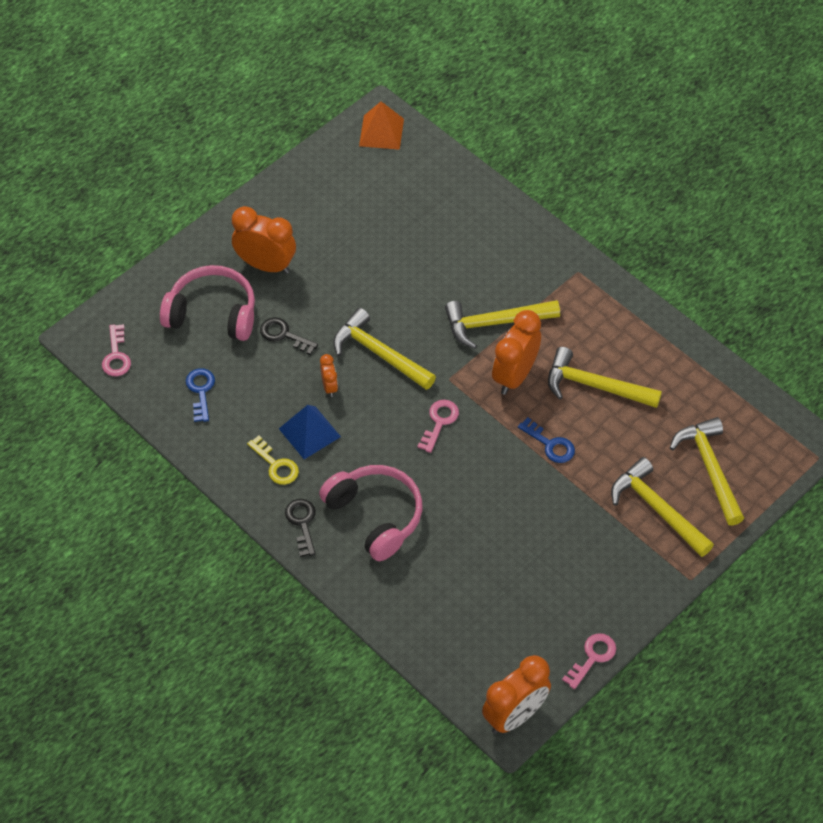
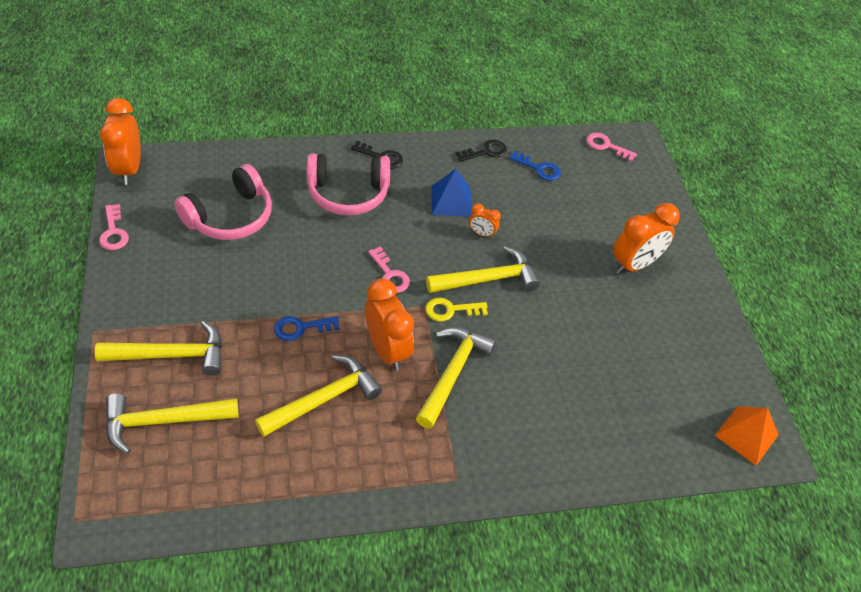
camera: 120 degrees right, 5 degrees down
(212, 314) = (607, 210): pink headphones -> pink headphones (230, 216)
(276, 465) = (440, 170): yellow key -> yellow key (450, 310)
(284, 335) = (553, 236): black key -> black key (485, 152)
(709, 468) = (162, 421): yellow hammer -> yellow hammer turned 150 degrees clockwise

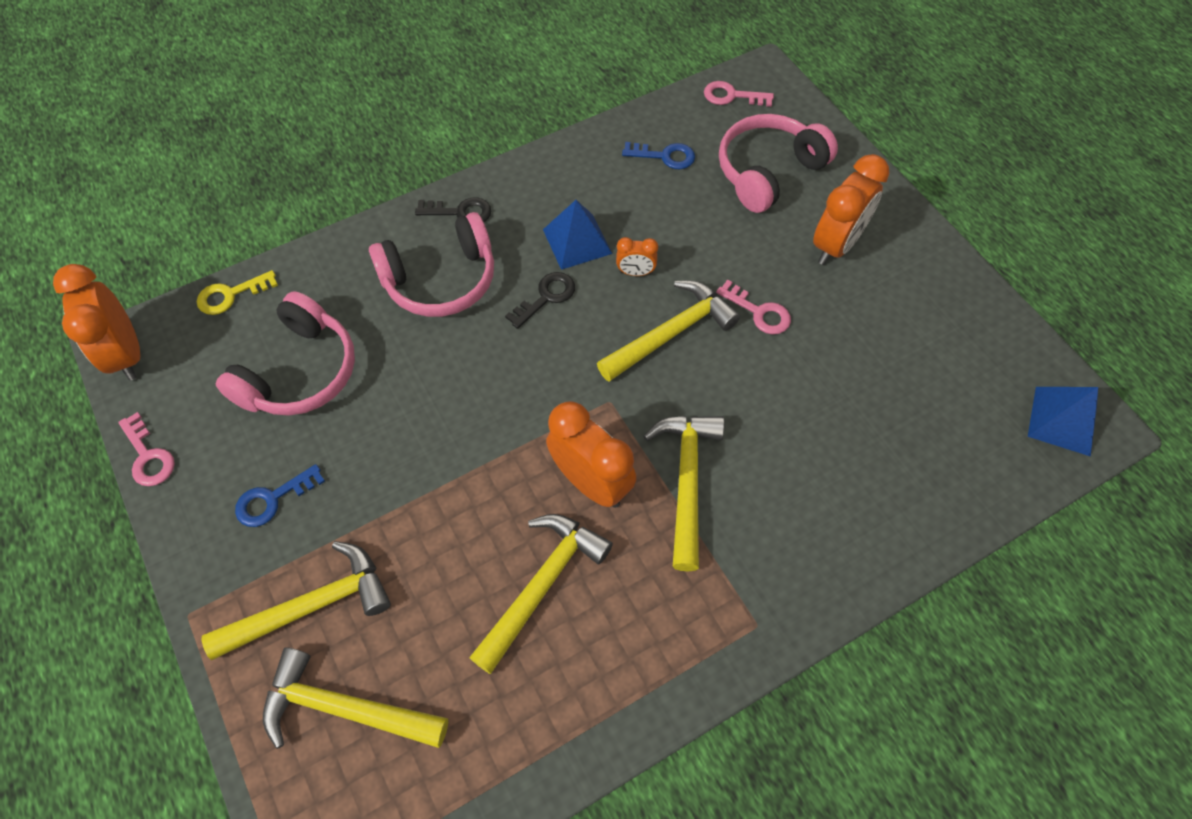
camera: 15 degrees left, 10 degrees up
(162, 421) = (344, 708): yellow hammer -> yellow hammer turned 45 degrees clockwise
(301, 328) = (467, 496): blue key -> blue key (273, 499)
(390, 275) = (547, 374): pink key -> pink key (759, 312)
(450, 310) = (645, 394): yellow key -> yellow key (231, 295)
(485, 152) = (589, 156): black key -> black key (546, 297)
(608, 202) = (768, 172): none -> pink headphones
(746, 435) = (1062, 421): orange pyramid -> blue pyramid

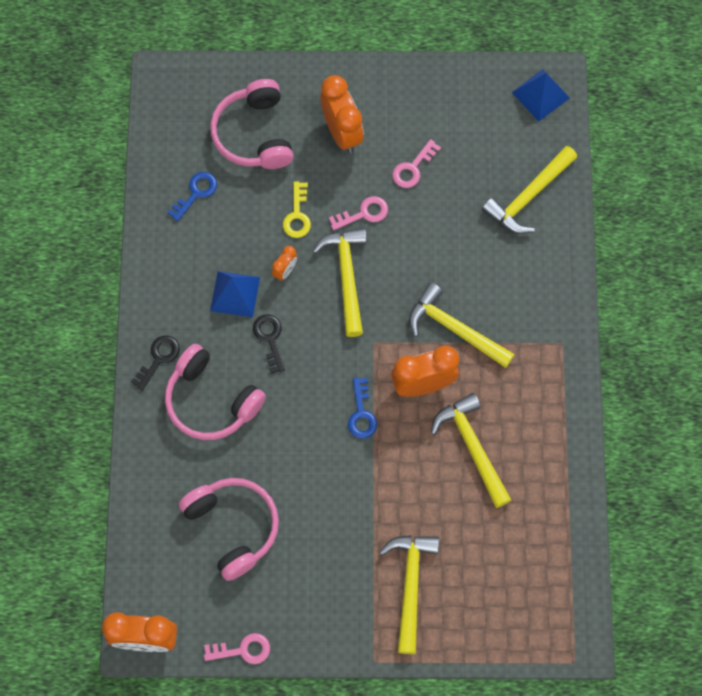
camera: 60 degrees left, 10 degrees up
(231, 295) = (136, 549): yellow key -> yellow key (297, 215)
(273, 499) = (323, 581): blue key -> blue key (361, 414)
(344, 708) = (483, 591): yellow hammer -> yellow hammer (528, 197)
(440, 279) = (211, 400): pink headphones -> pink headphones turned 120 degrees clockwise
(732, 96) = (169, 113): pink key -> pink key (413, 168)

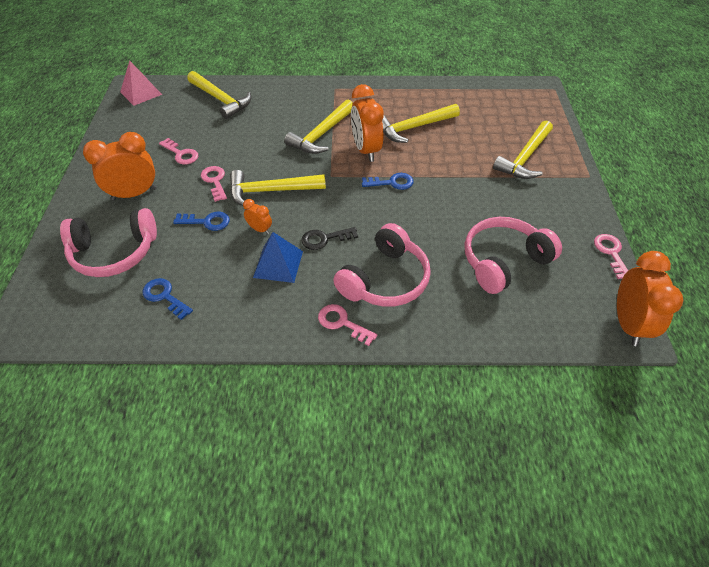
camera: 90 degrees left, 20 degrees down
(158, 358) = (342, 323): black key -> pink key
(297, 215) = (207, 222): yellow key -> blue key
(410, 585) = (525, 158): yellow hammer -> yellow hammer turned 60 degrees counterclockwise
(540, 95) = (141, 93): blue pyramid -> pink pyramid

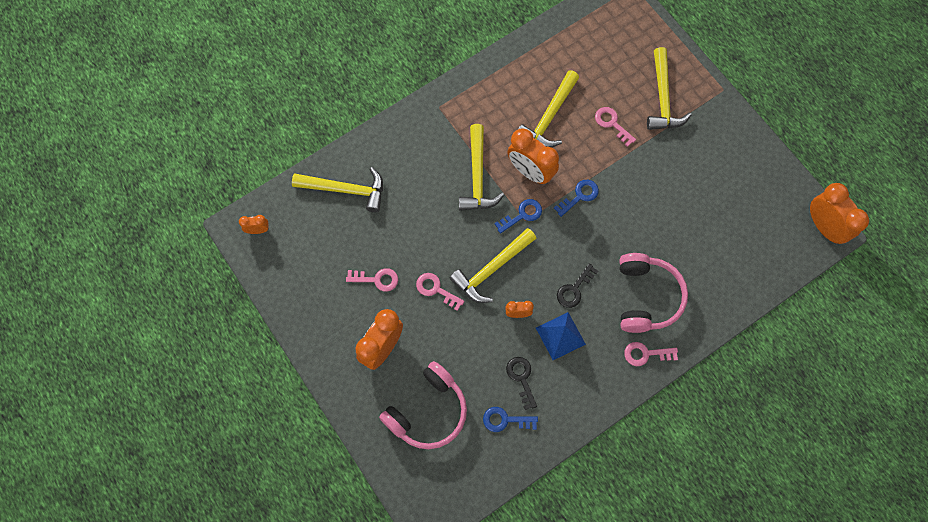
camera: 35 degrees left, 20 degrees up
(141, 93) = (258, 230): pink pyramid -> orange clock
(207, 222) = (470, 334): blue key -> blue key (522, 215)
(212, 274) = (521, 378): none -> black key
(504, 261) = (715, 224): pink headphones -> none
(611, 253) = (781, 166): pink key -> pink key (612, 124)

